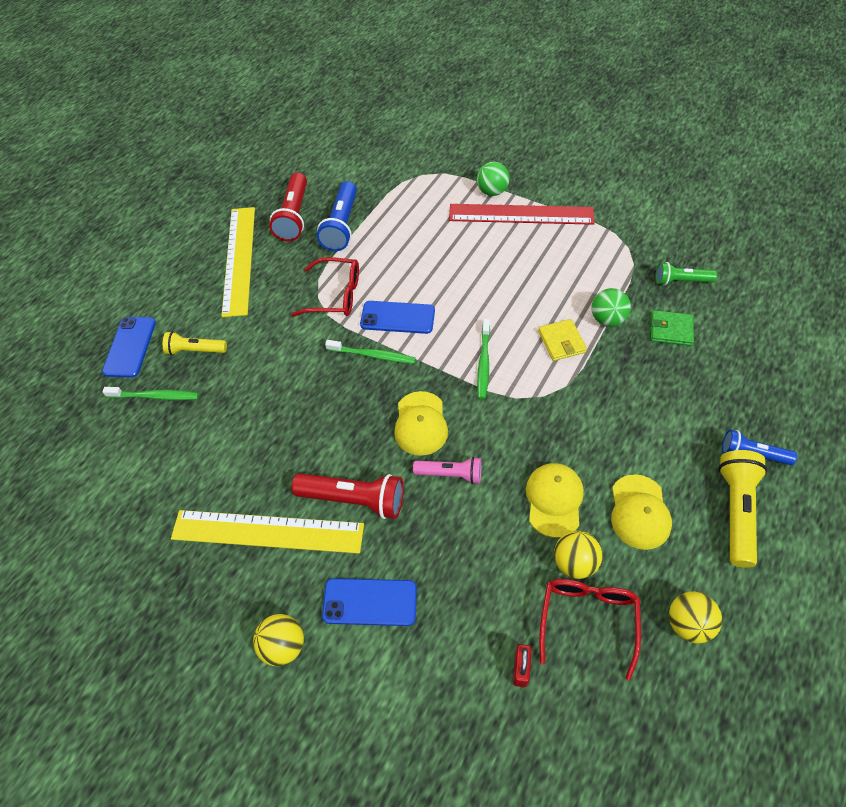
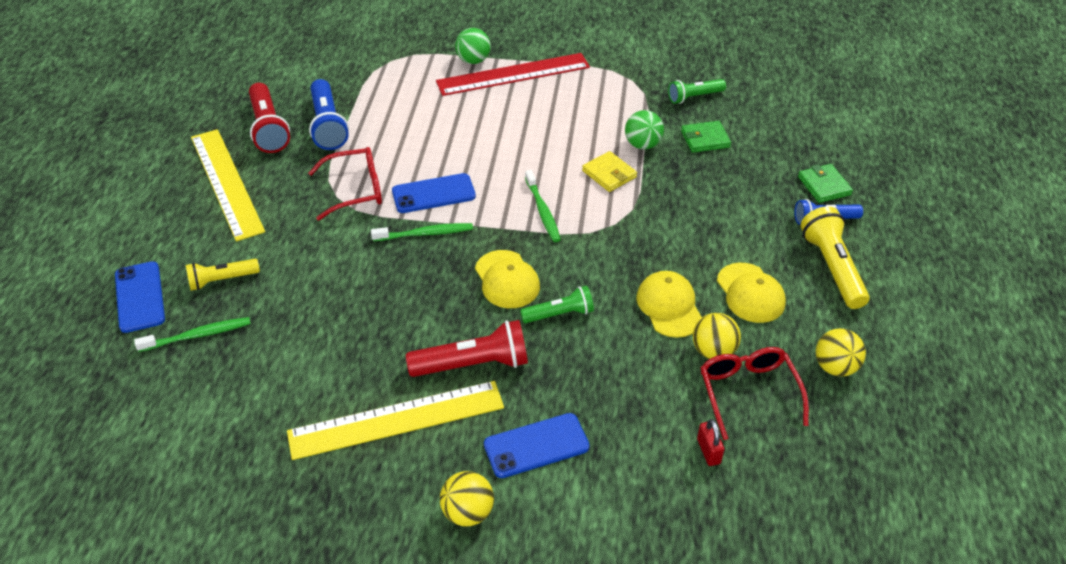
camera: 25 degrees left, 10 degrees down
(450, 474) = (559, 314): pink flashlight -> green flashlight
(770, 416) = (824, 186): none -> green wallet

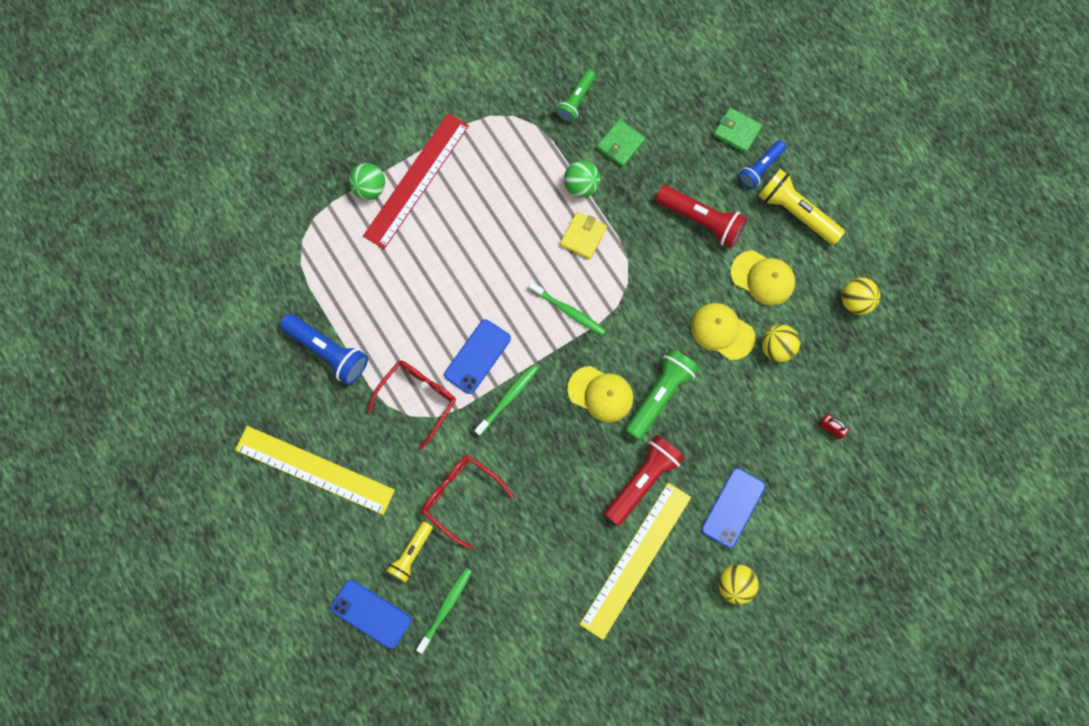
camera: 40 degrees left, 30 degrees up
(268, 128) = (285, 392): red flashlight -> red flashlight (701, 220)
(559, 314) = (660, 395): green flashlight -> green flashlight, size x1.58
(609, 174) = (583, 236): yellow wallet -> yellow wallet turned 75 degrees counterclockwise
(748, 393) = (821, 364): red glasses -> red glasses (461, 497)

